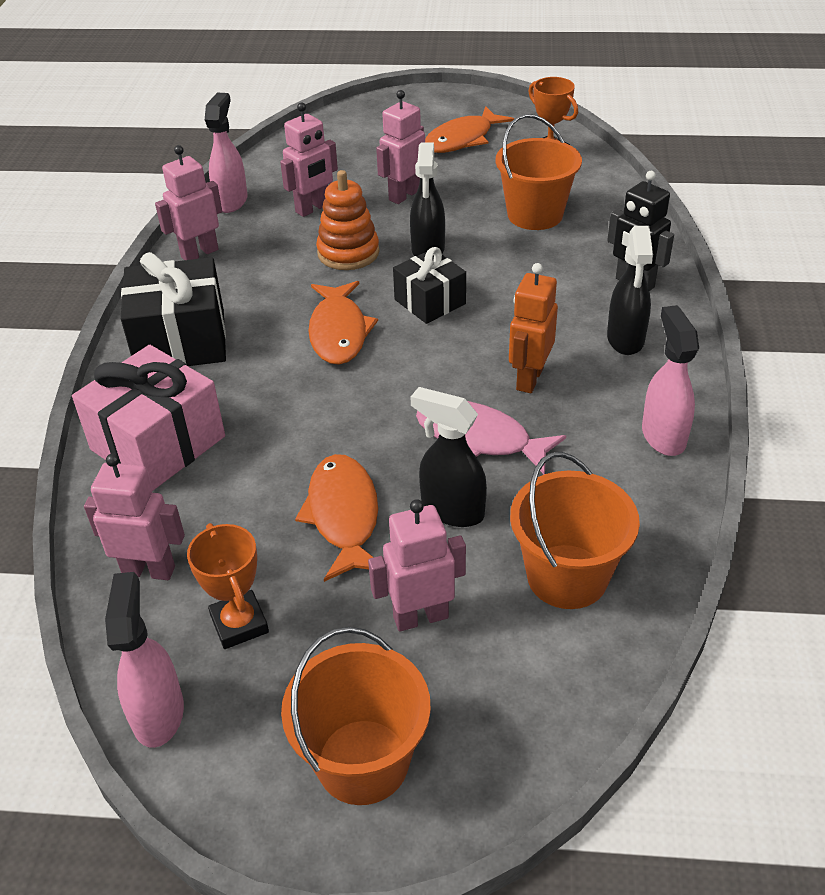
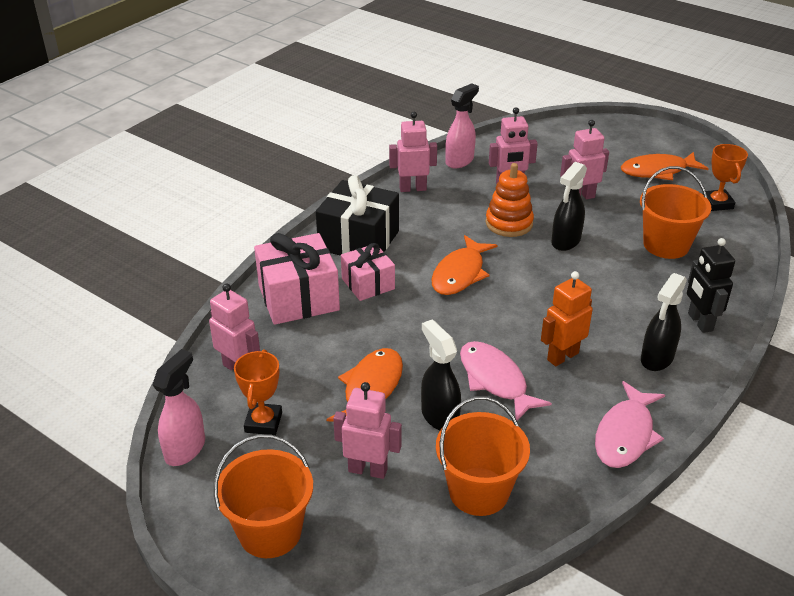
camera: 30 degrees right, 5 degrees down
(236, 388) = (368, 284): none -> pink gift
(430, 302) = (537, 277): black gift -> none
(663, 436) = (625, 435): pink spray bottle -> pink fish

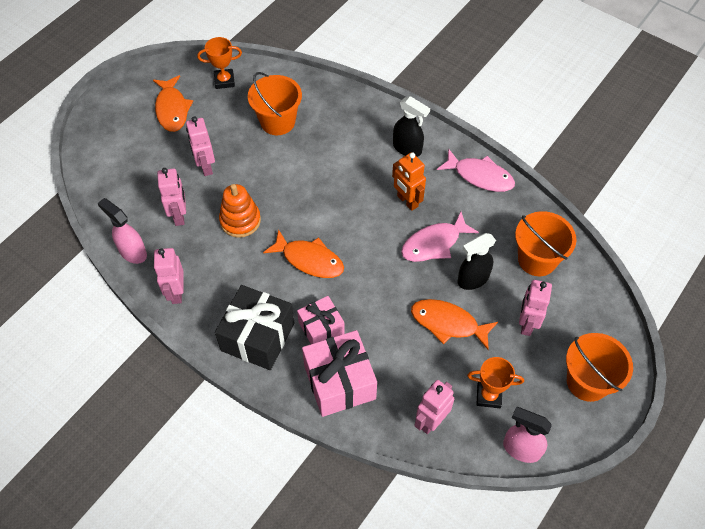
camera: 90 degrees left, 20 degrees up
(565, 241) = (269, 184): black spray bottle -> none
(699, 322) = (369, 119): black robot -> none

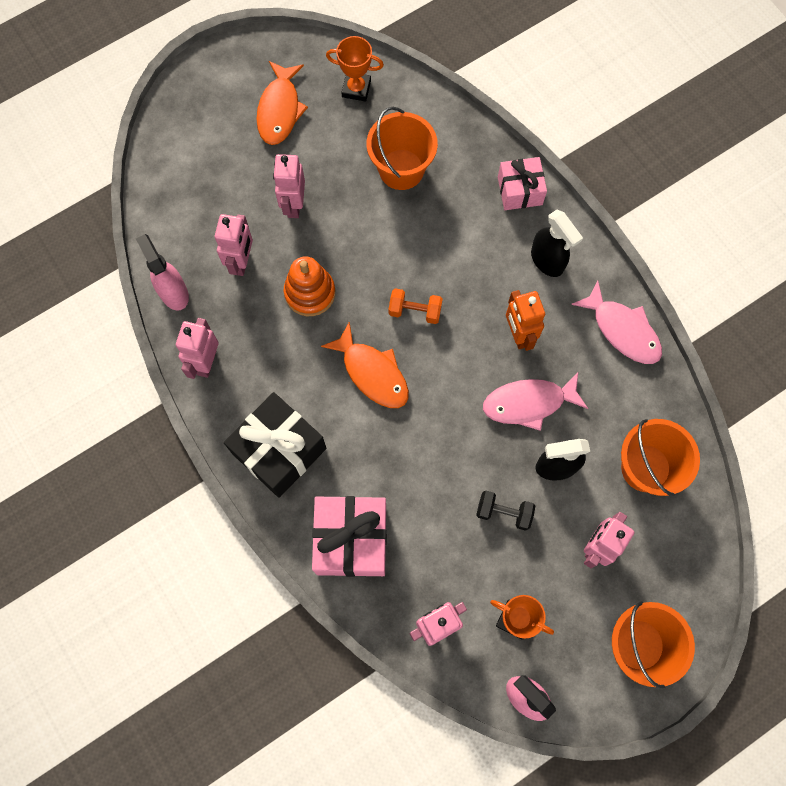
camera: 20 degrees right, 15 degrees up
(321, 328) = (355, 465): pink gift -> pink gift (519, 190)
(324, 209) = (415, 311): none -> orange dumbbell
(448, 323) = (504, 512): orange fish -> black dumbbell

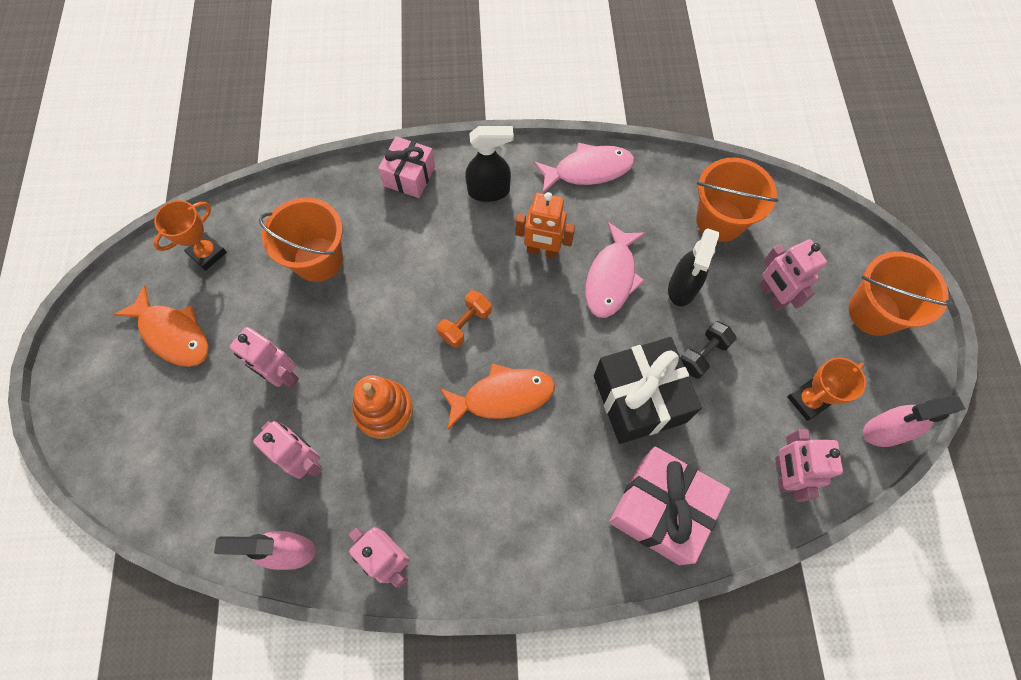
camera: 60 degrees left, 5 degrees down
(279, 451) = (530, 532): black gift -> black gift (639, 398)

